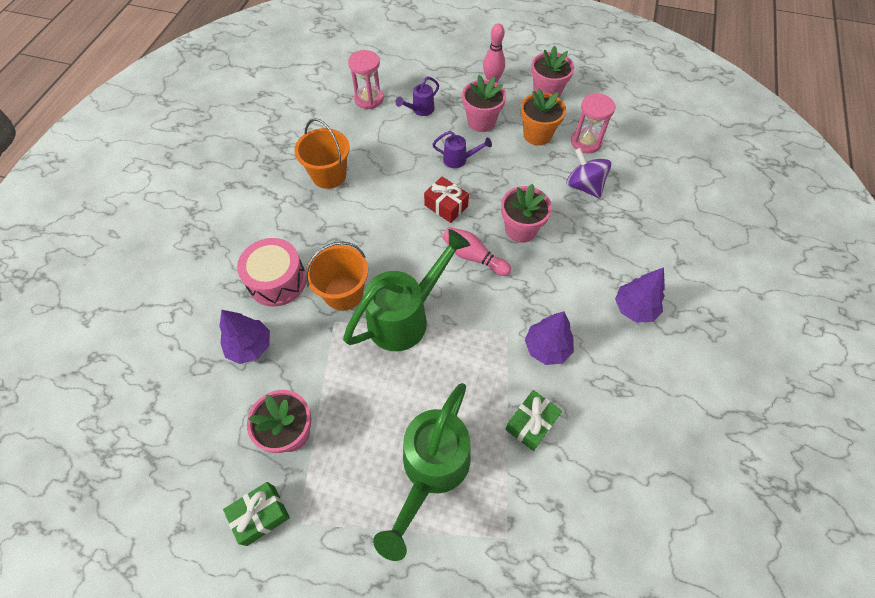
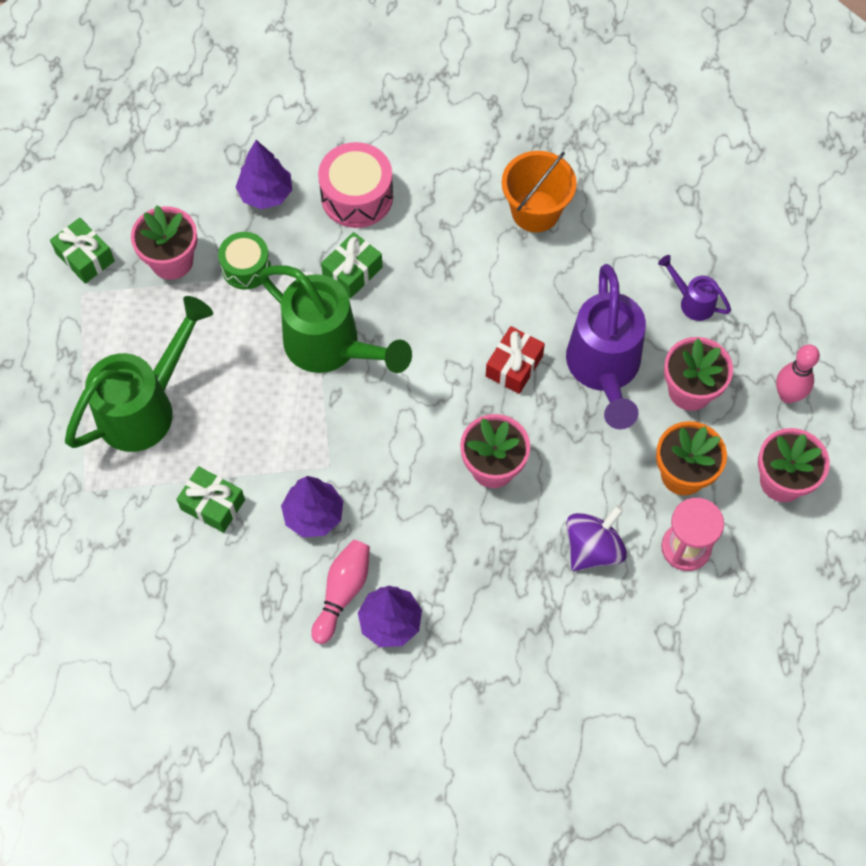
camera: 80 degrees right, 5 degrees up
(316, 370) = (246, 267): none -> green drum
(343, 293) = (352, 272): orange bucket -> green gift
(369, 99) = (696, 228): pink hourglass -> none
(430, 471) = (146, 406): green watering can -> green watering can turned 120 degrees clockwise
(459, 160) = (604, 371): purple watering can -> purple watering can, size x2.14
(473, 257) = (435, 412): pink bowling pin -> pink bowling pin (342, 592)

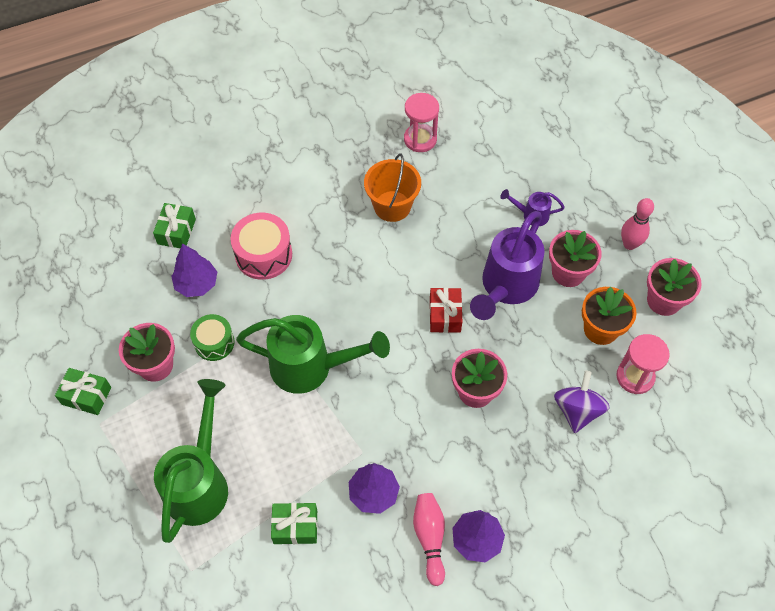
camera: 30 degrees left, 5 degrees down
(352, 272) = (293, 307): green gift -> green gift (176, 231)
(604, 371) = (505, 288): purple watering can -> purple watering can turned 60 degrees clockwise
(620, 147) = (420, 139): none -> pink hourglass

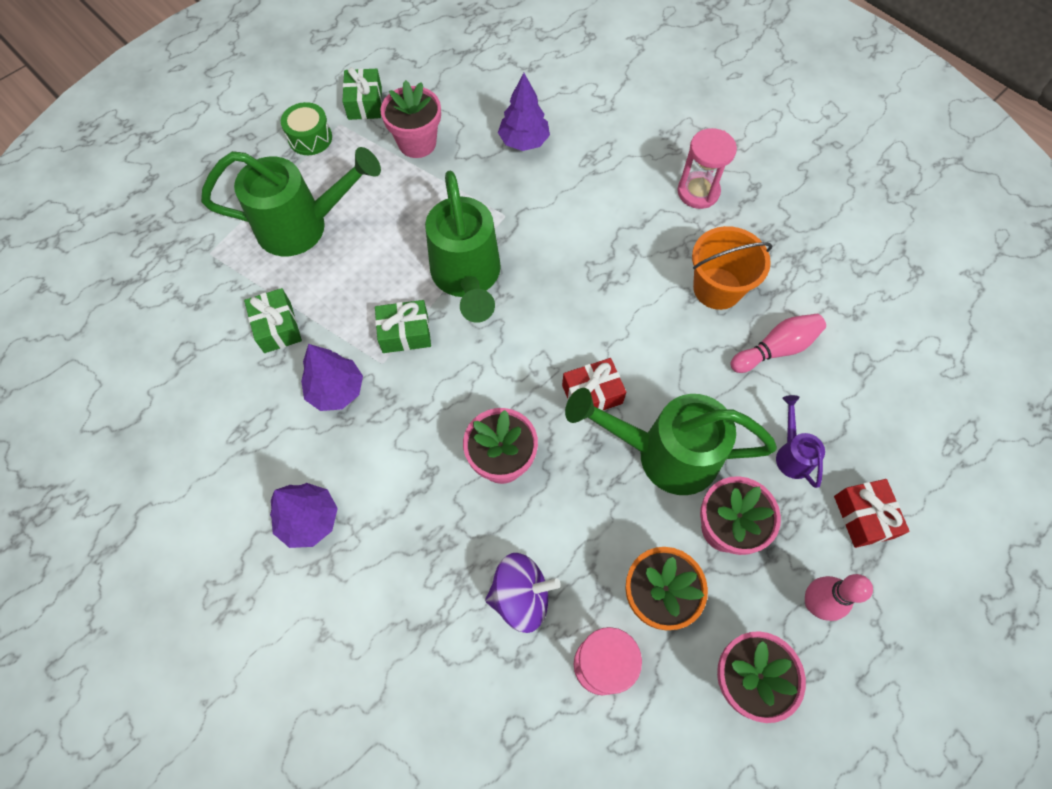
camera: 70 degrees right, 5 degrees up
(176, 231) = (578, 102): green gift -> green gift (405, 333)
(214, 342) = (462, 181): green drum -> green drum (310, 138)
(263, 255) = (587, 186): pink drum -> none
(420, 139) = (833, 287): pink hourglass -> pink hourglass (698, 192)
(430, 538) = (298, 467): pink bowling pin -> pink bowling pin (776, 349)
(505, 288) = (663, 454): purple watering can -> green watering can
(584, 195) = (863, 517): none -> red gift

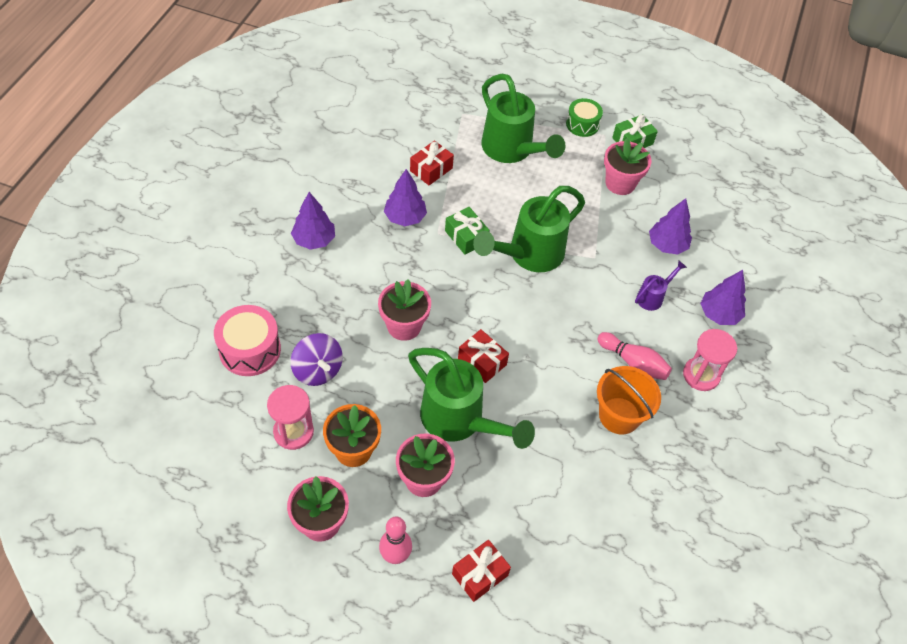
camera: 60 degrees right, 10 degrees down
(277, 327) = (431, 169): green gift -> red gift
(447, 678) = (250, 350): none -> pink drum
(632, 140) = (719, 314): none -> purple tree
(663, 454) = (460, 421): green watering can -> green watering can turned 150 degrees clockwise
(776, 349) = (590, 473): pink bowling pin -> pink bowling pin (633, 363)
(792, 453) = (506, 509): purple watering can -> purple watering can (653, 297)

